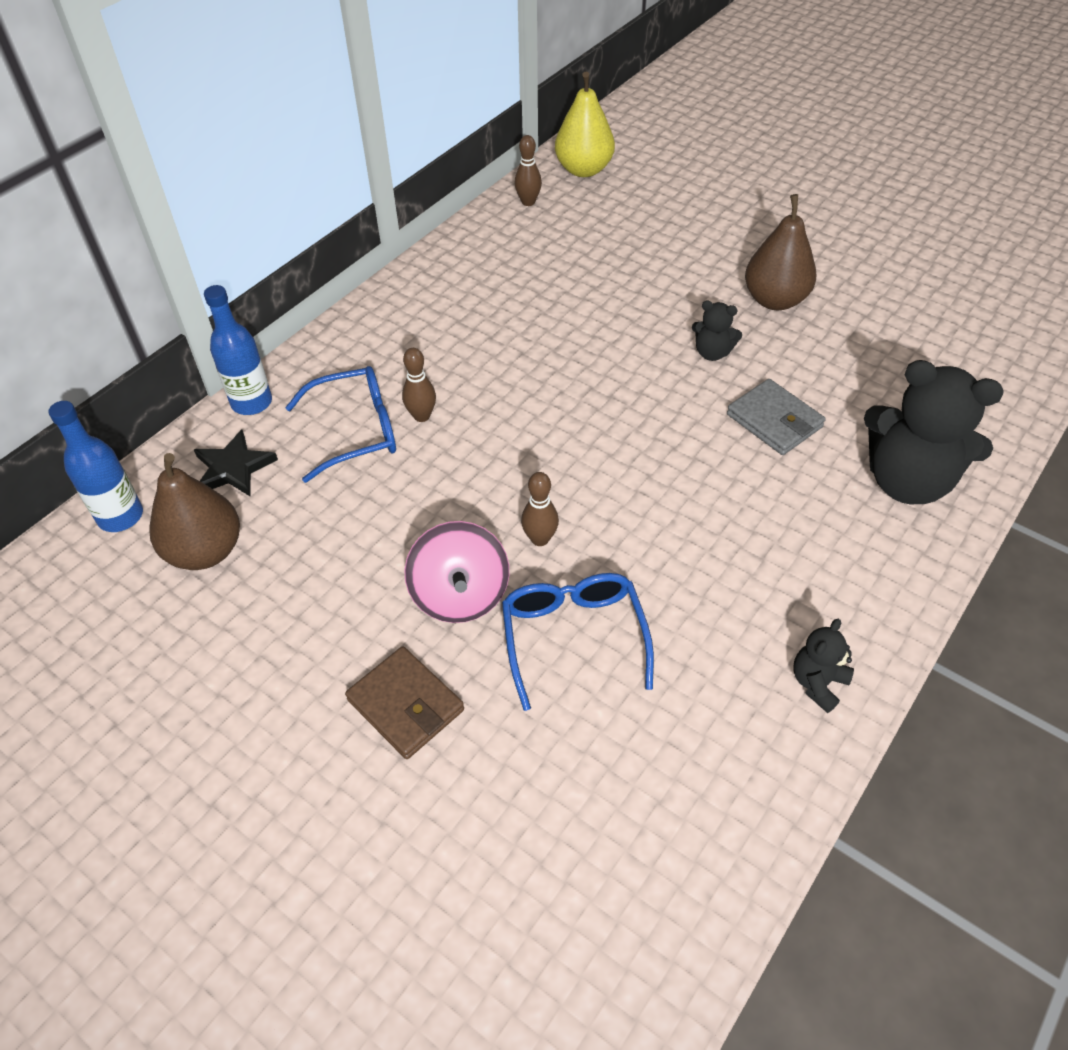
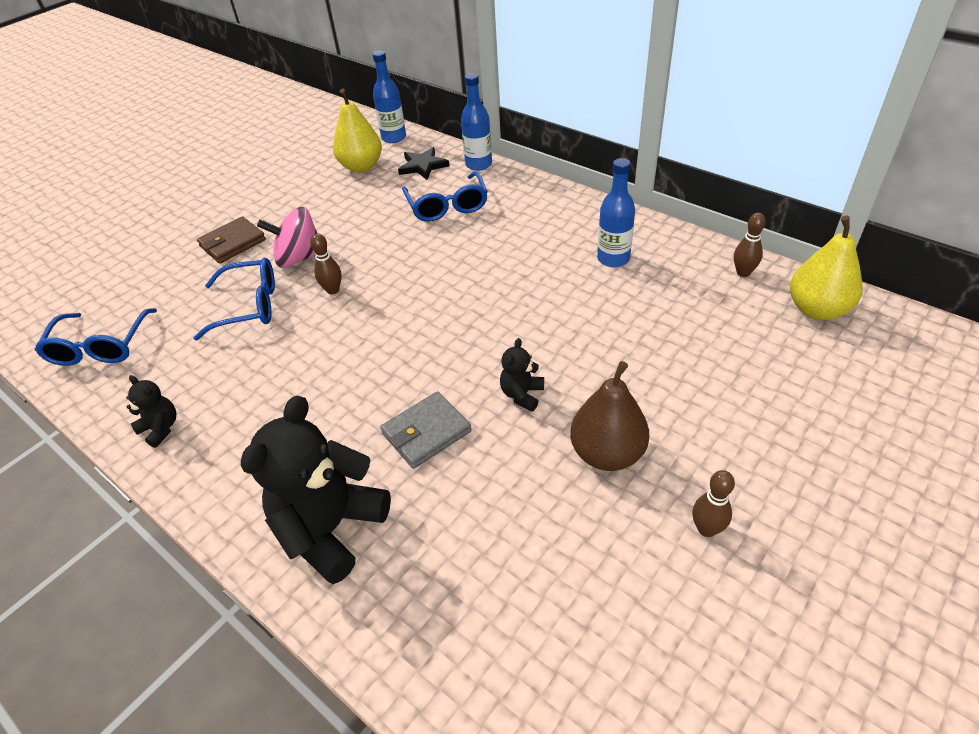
camera: 95 degrees right, 5 degrees down
(205, 551) = (361, 166): brown pear -> yellow pear
(421, 416) = (458, 231): brown bowling pin -> brown bowling pin (706, 529)
(496, 283) = (613, 259): none -> blue bottle
(673, 836) = (100, 347): none -> blue glasses

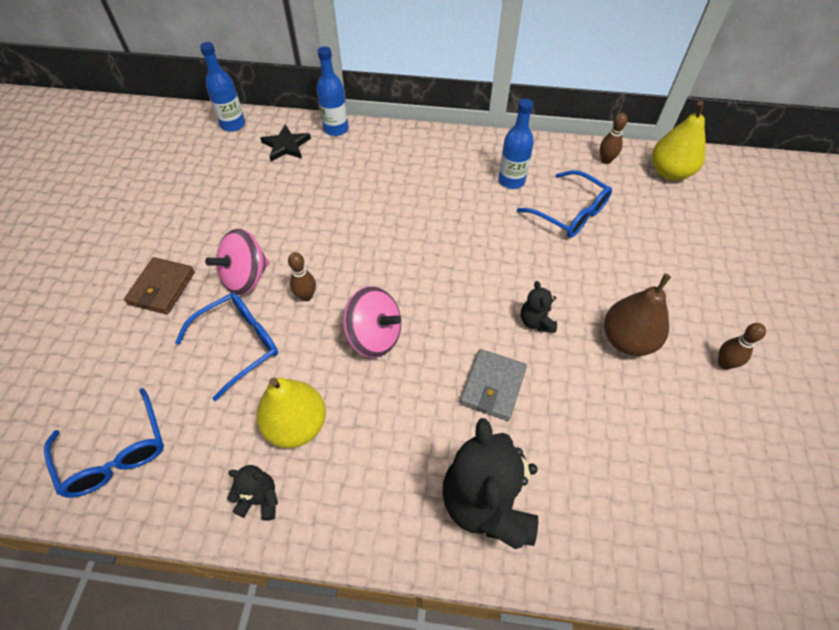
camera: 35 degrees left, 10 degrees up
(359, 344) = (374, 336): none -> pink spinning top
(361, 166) = (226, 164): yellow pear -> yellow pear (296, 425)
(447, 206) = (342, 178): blue glasses -> blue glasses (570, 213)

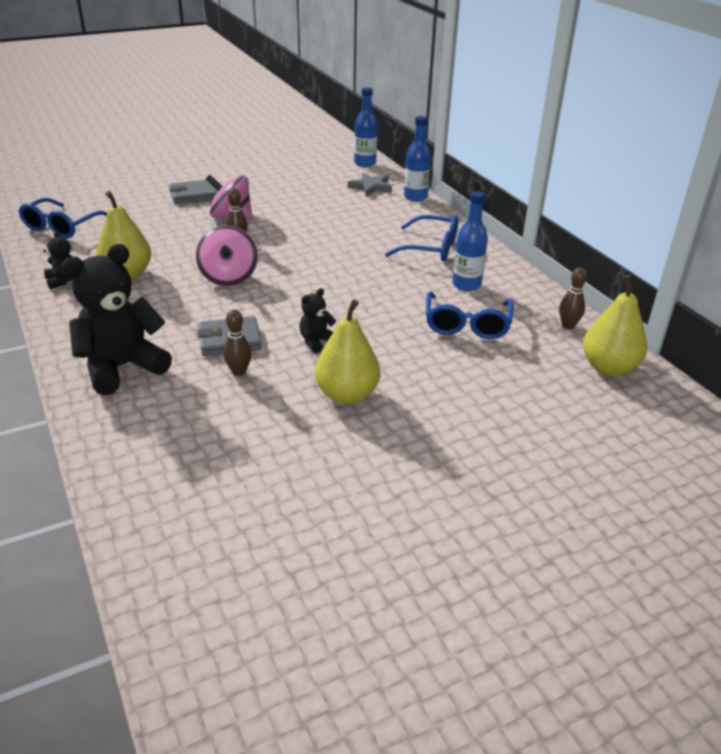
camera: 55 degrees right, 20 degrees down
(162, 288) = (193, 195): brown wallet -> grey wallet
(239, 344) = (174, 233): blue glasses -> blue glasses (431, 248)
(286, 146) = (371, 187): black star -> grey star
(627, 340) = (347, 395): brown pear -> yellow pear
(724, 363) = (379, 461): brown bowling pin -> brown bowling pin (239, 372)

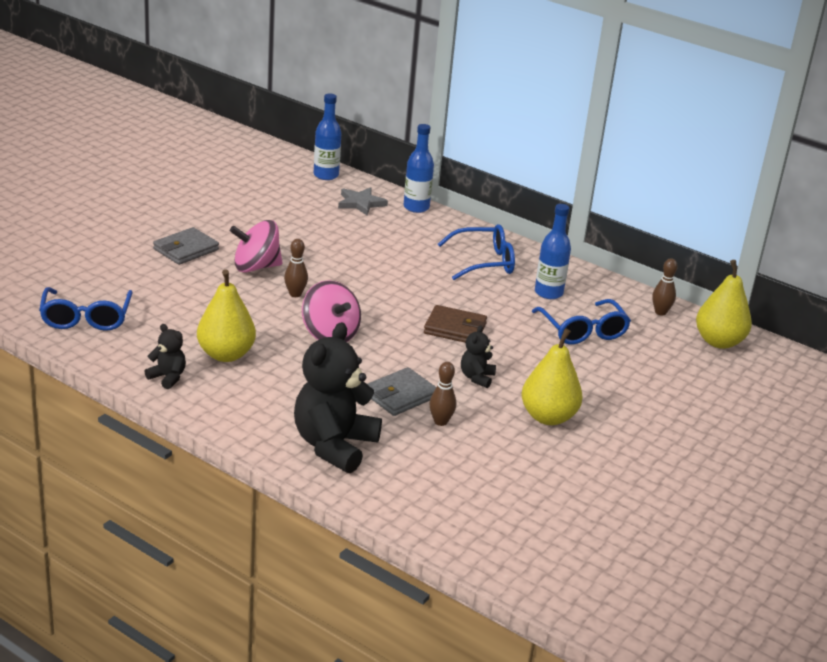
camera: 30 degrees left, 5 degrees down
(343, 296) = (455, 328): none -> brown wallet

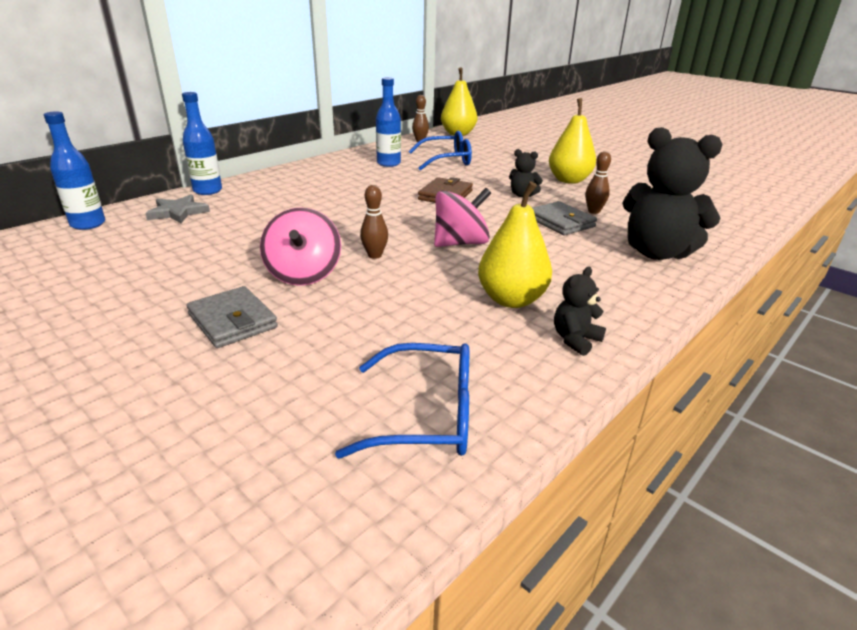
camera: 80 degrees left, 0 degrees up
(484, 262) = (331, 177): blue glasses -> none

